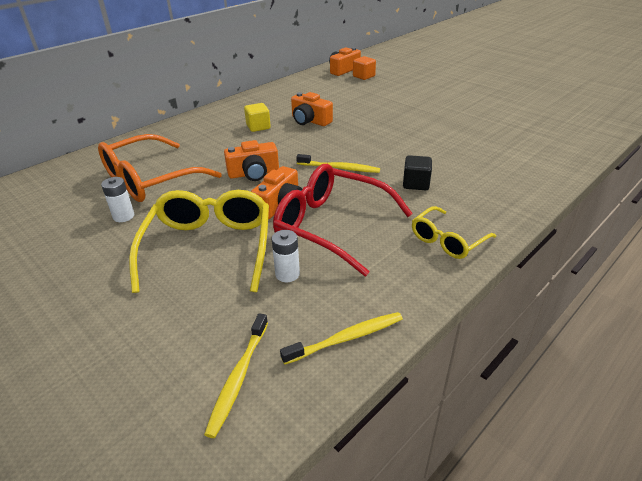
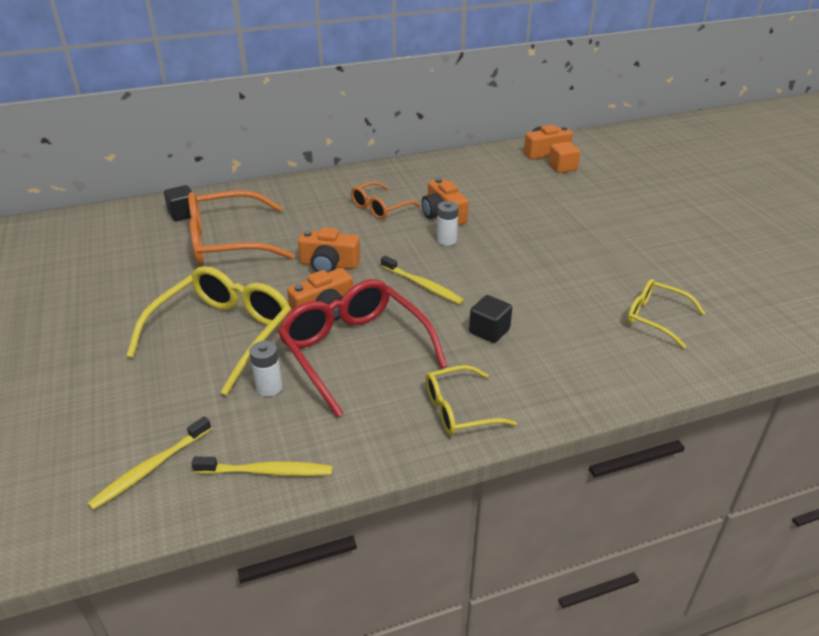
camera: 25 degrees right, 0 degrees up
(89, 170) = (183, 214): none -> black cube
(123, 216) = (176, 276): white battery -> white battery (446, 240)
(258, 127) = (380, 207): yellow cube -> orange glasses
(510, 146) = (656, 318): none -> yellow glasses

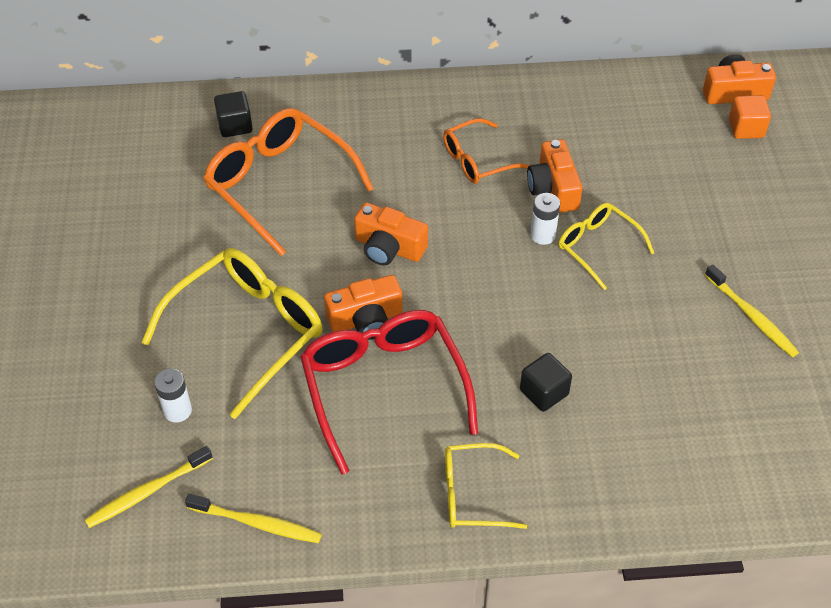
camera: 15 degrees right, 15 degrees up
(229, 242) = (280, 185): orange glasses -> orange glasses turned 45 degrees clockwise
(269, 387) = (281, 417): white battery -> white battery (177, 410)
(423, 285) = (490, 305): yellow toothbrush -> yellow toothbrush (752, 317)
(656, 318) = (751, 417): yellow glasses -> yellow glasses (598, 247)

